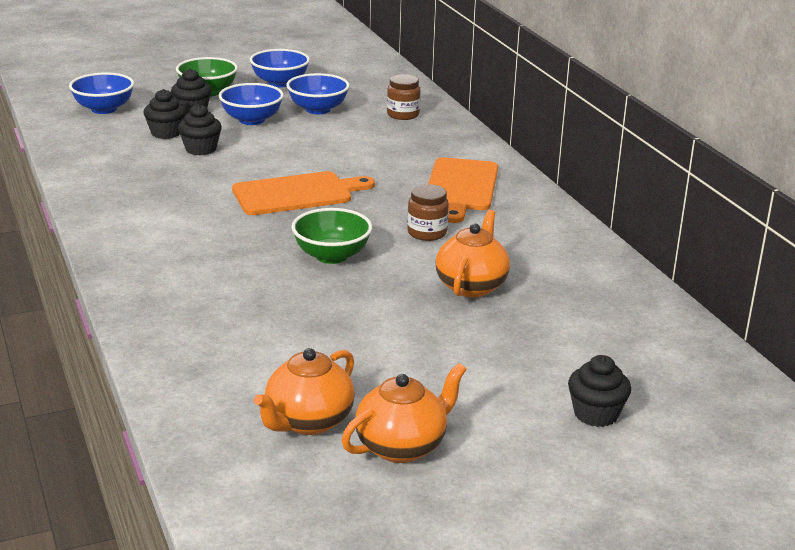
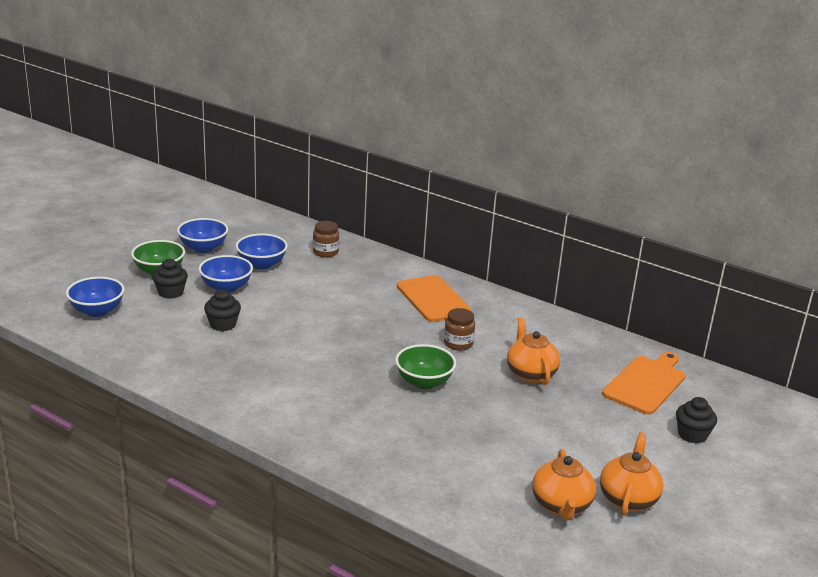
camera: 35 degrees left, 0 degrees up
(166, 133) = (177, 318): black cupcake -> none
(297, 194) = (340, 341): orange cutting board -> orange cutting board (646, 383)

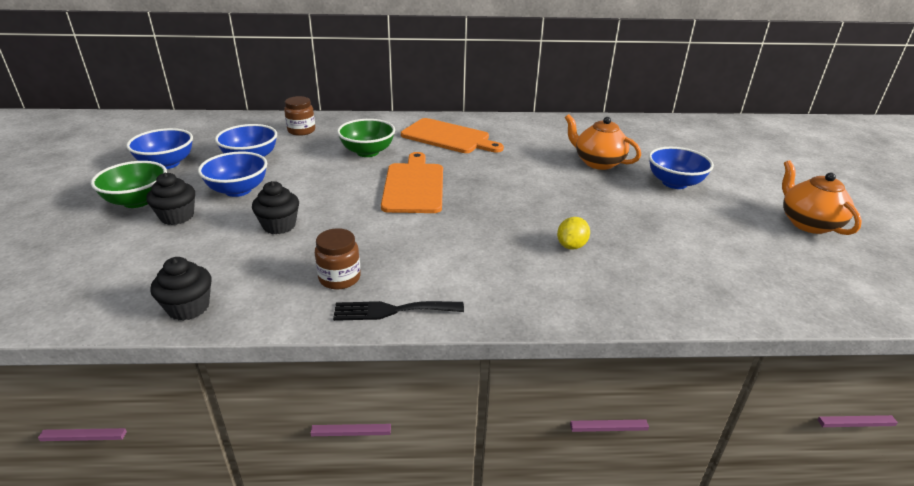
camera: 35 degrees left, 5 degrees up
(97, 311) = (96, 270): blue bowl -> blue bowl (674, 183)
(223, 407) = (392, 310): none -> black fork
(396, 423) = (571, 246): none -> yellow lemon
(424, 382) = (537, 201): green bowl -> green bowl (367, 152)
(458, 343) = (514, 161): brown jar -> brown jar (339, 278)
(561, 506) = (787, 252): orange teapot -> none
(646, 383) = (673, 140): orange cutting board -> orange cutting board (414, 186)
(692, 435) = (755, 161): black cupcake -> black cupcake (188, 307)

